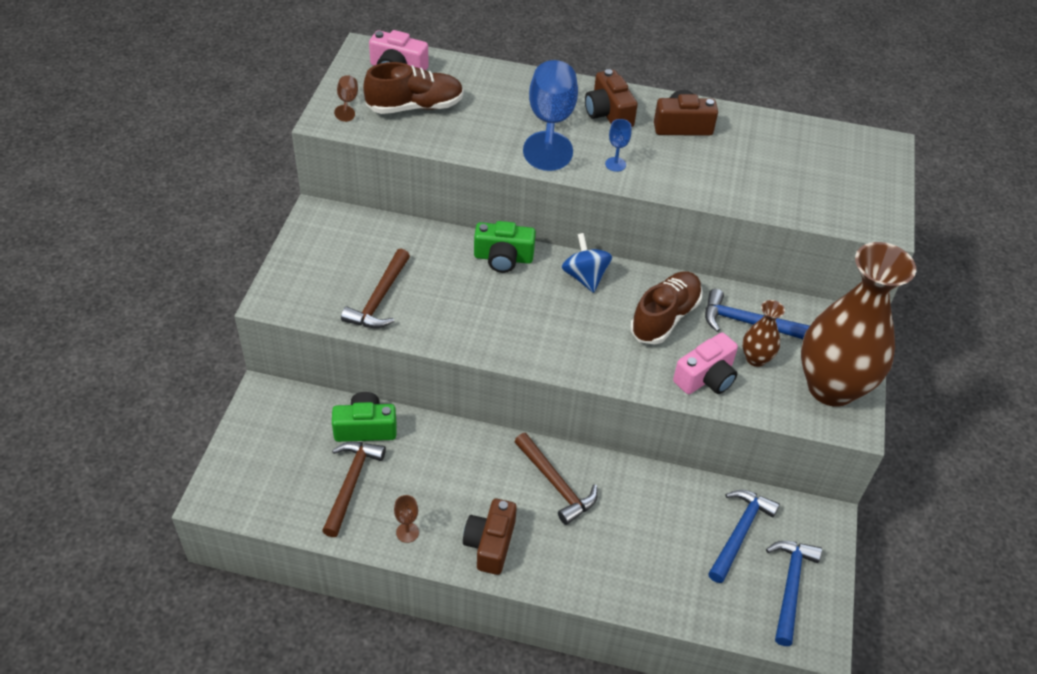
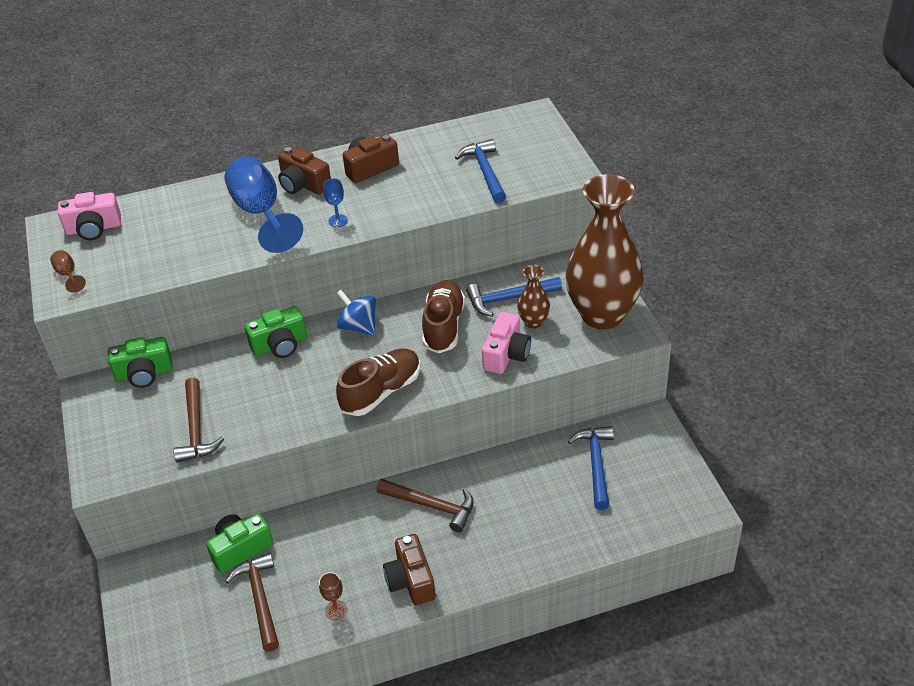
camera: 25 degrees left, 5 degrees down
(371, 224) = (144, 373): none -> green camera
(415, 107) = (133, 252): brown shoe -> brown shoe (381, 392)
(790, 587) = (658, 482): blue hammer -> blue hammer (485, 172)

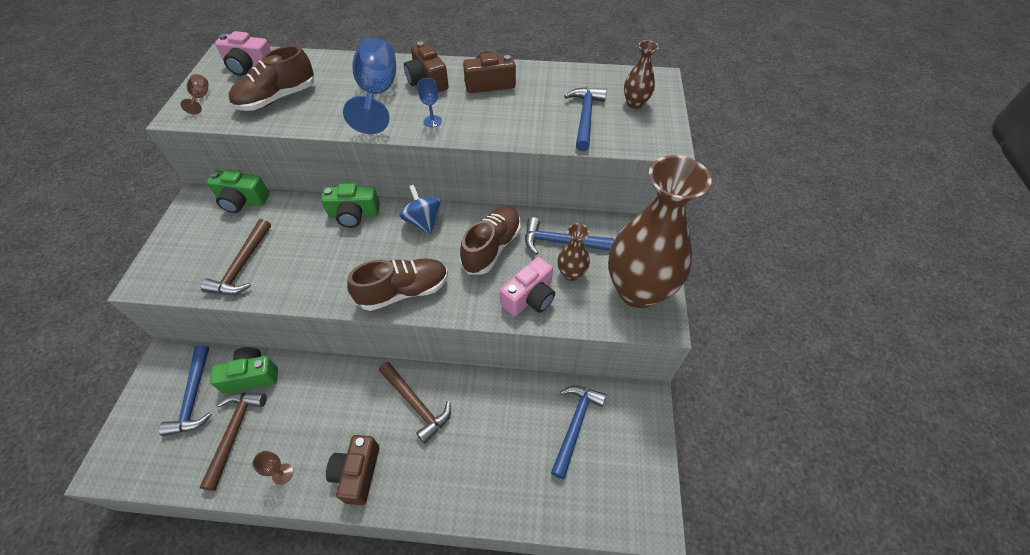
camera: 20 degrees right, 10 degrees up
(155, 249) = (277, 98): none -> brown shoe
(190, 589) = (193, 397): none -> blue hammer
(525, 145) = (635, 103): none -> brown vase

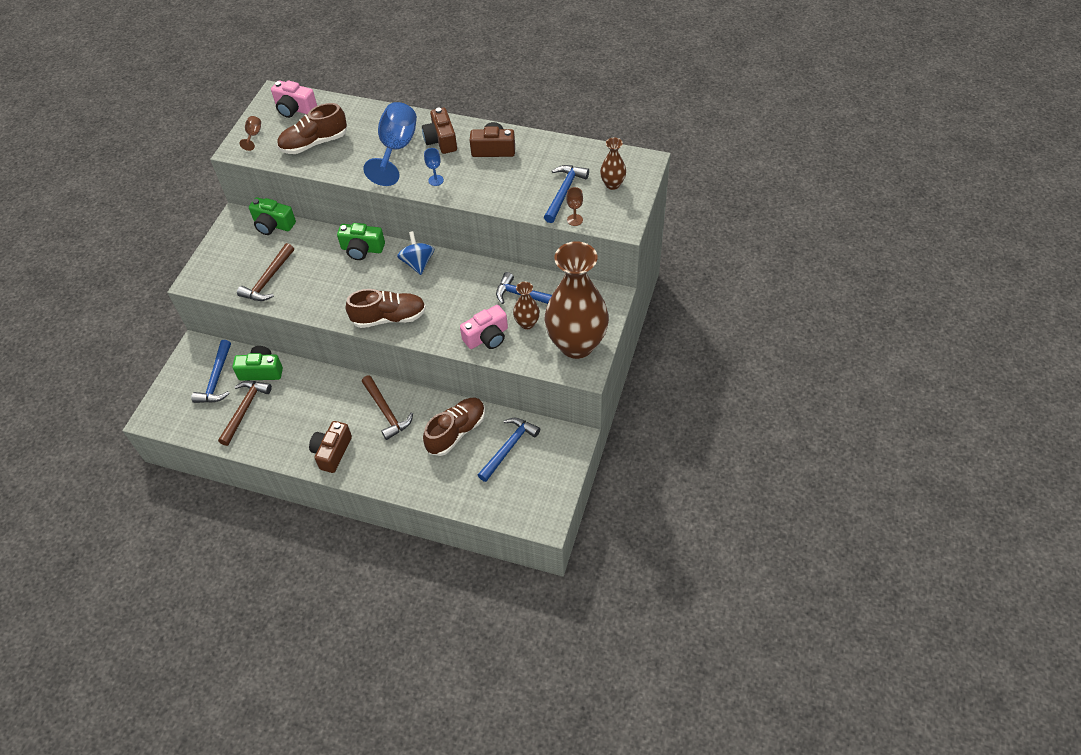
camera: 15 degrees right, 0 degrees up
(282, 474) = (277, 443): brown goblet -> brown goblet (574, 220)
(492, 247) = (468, 293): brown shoe -> brown shoe (456, 432)

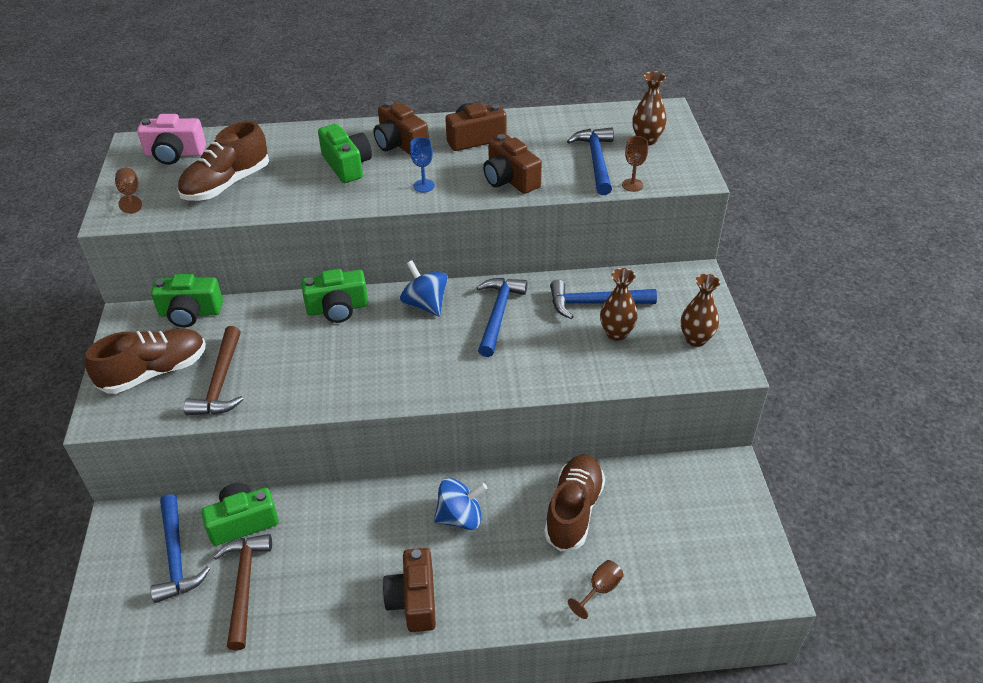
camera: 25 degrees left, 10 degrees down
(386, 412) = (460, 517): brown hammer -> blue spinning top
(389, 318) = (428, 380): brown shoe -> brown shoe (154, 372)
(396, 149) = (347, 165): blue goblet -> green camera
(441, 485) = (600, 589): none -> brown goblet
(487, 337) = (577, 364): pink camera -> none
(495, 191) = (510, 179): none -> brown camera
(509, 448) = (656, 507): blue hammer -> blue hammer (498, 314)
(576, 344) = (696, 339): brown vase -> brown vase, size x0.43

